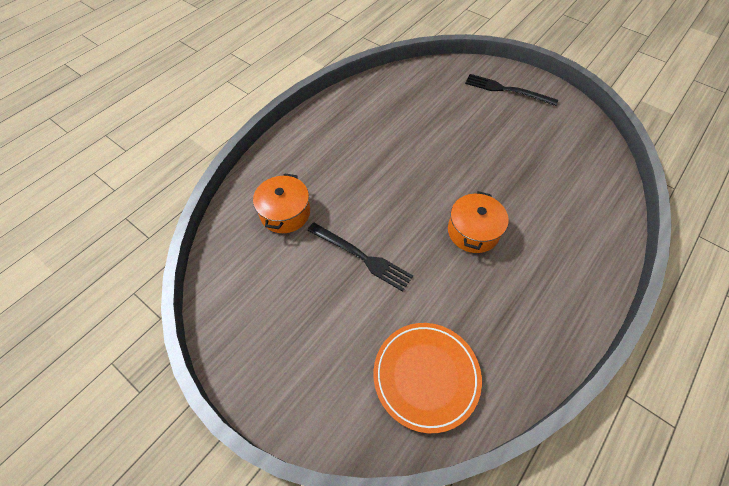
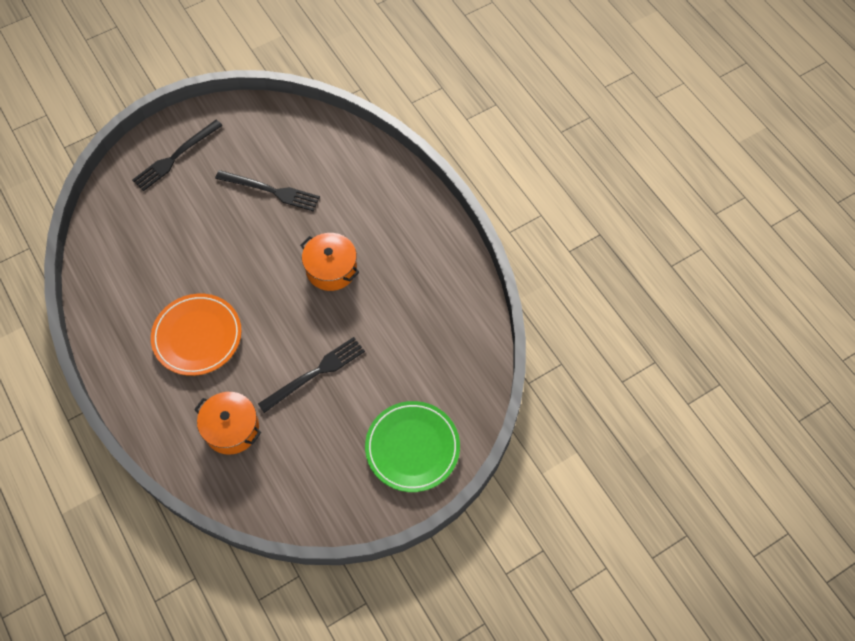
camera: 70 degrees left, 5 degrees up
(315, 378) = (412, 448): none -> green plate
(426, 376) = (444, 362): orange plate -> orange plate (197, 336)
(520, 159) = (271, 191): none -> black fork

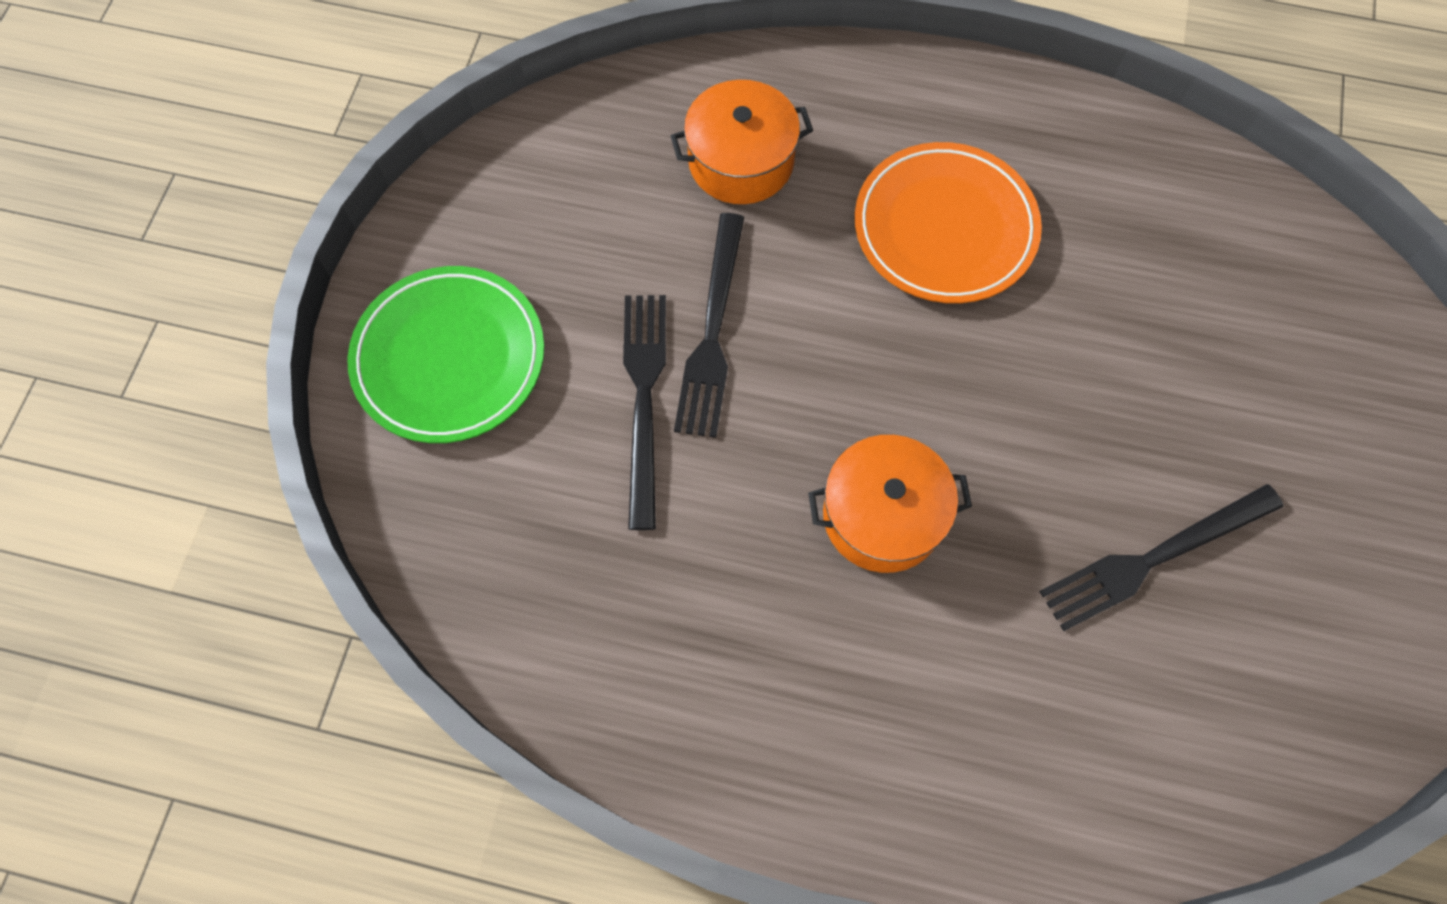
camera: 135 degrees right, 5 degrees up
(175, 157) = (1380, 460): black fork -> black fork (644, 398)

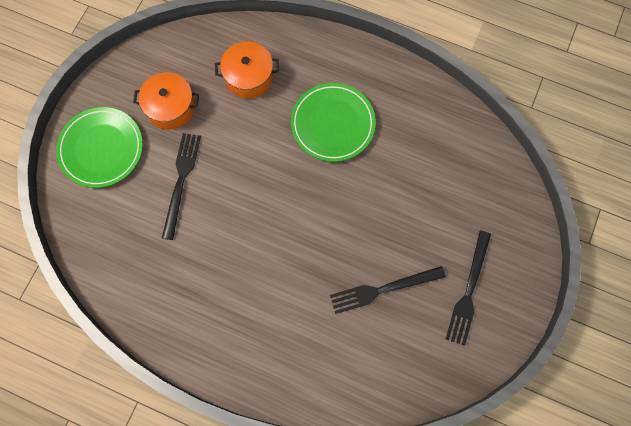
camera: 10 degrees right, 5 degrees up
(712, 331) = (217, 156): black fork -> black fork (469, 291)
(882, 515) = (271, 251): orange pot -> orange pot (170, 107)
(945, 228) = (333, 124): orange plate -> green plate

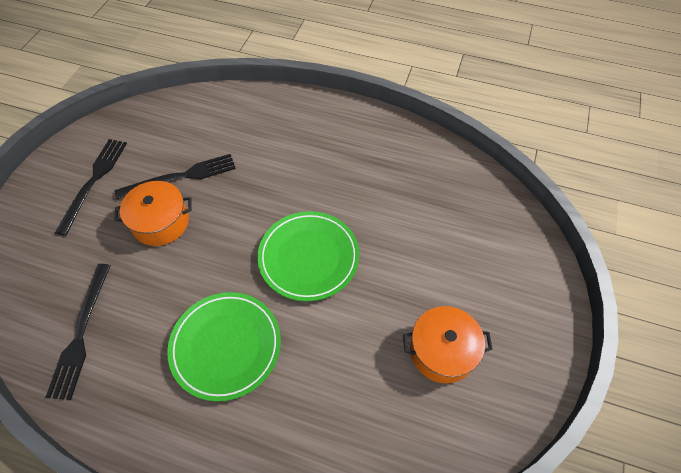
camera: 175 degrees right, 15 degrees down
(101, 149) = (512, 290): green plate -> green plate (308, 257)
(181, 181) = (406, 261): black fork -> black fork (81, 333)
(249, 77) = (344, 406): orange pot -> orange pot (160, 222)

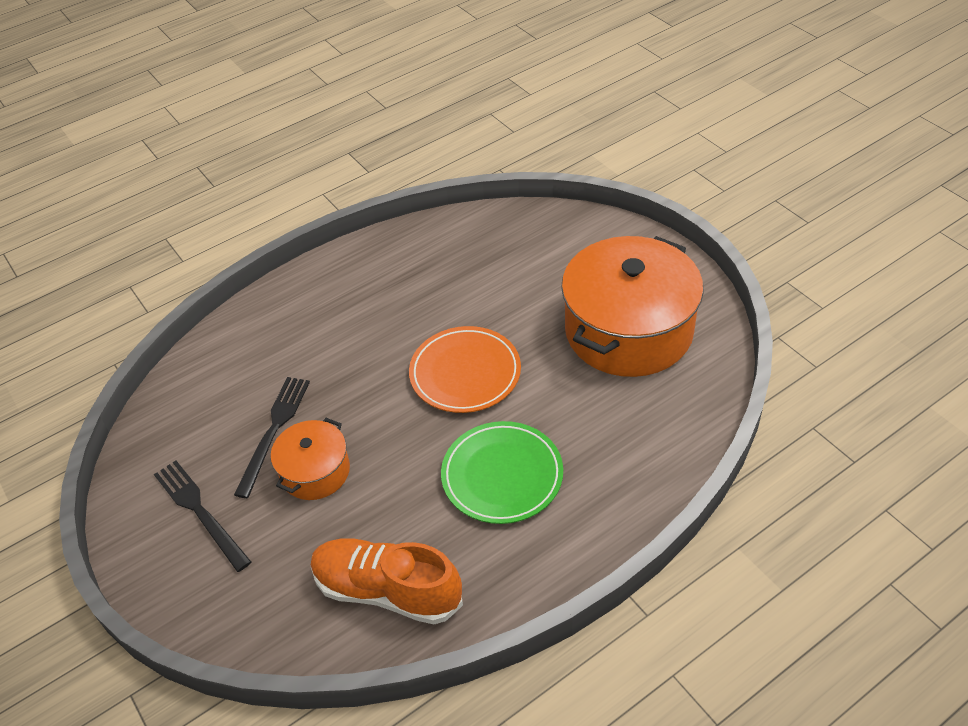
camera: 50 degrees left, 10 degrees down
(81, 333) = (387, 590): black fork -> orange shoe
(308, 257) = (465, 373): green plate -> orange plate
(442, 351) = (628, 330): orange pot -> orange pot, size x1.98

